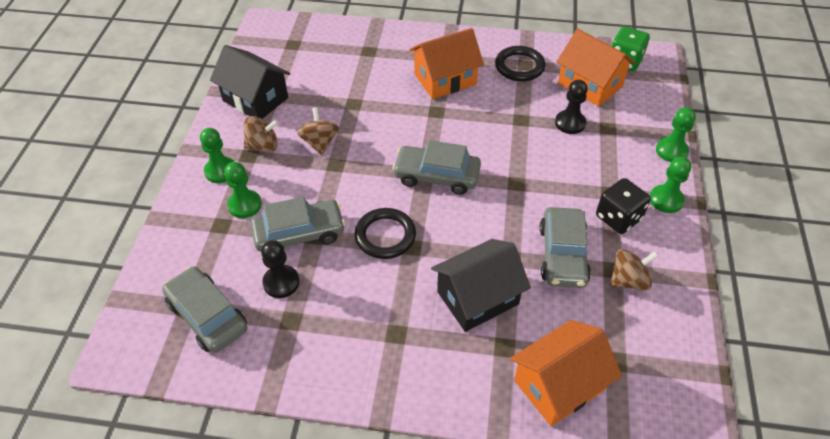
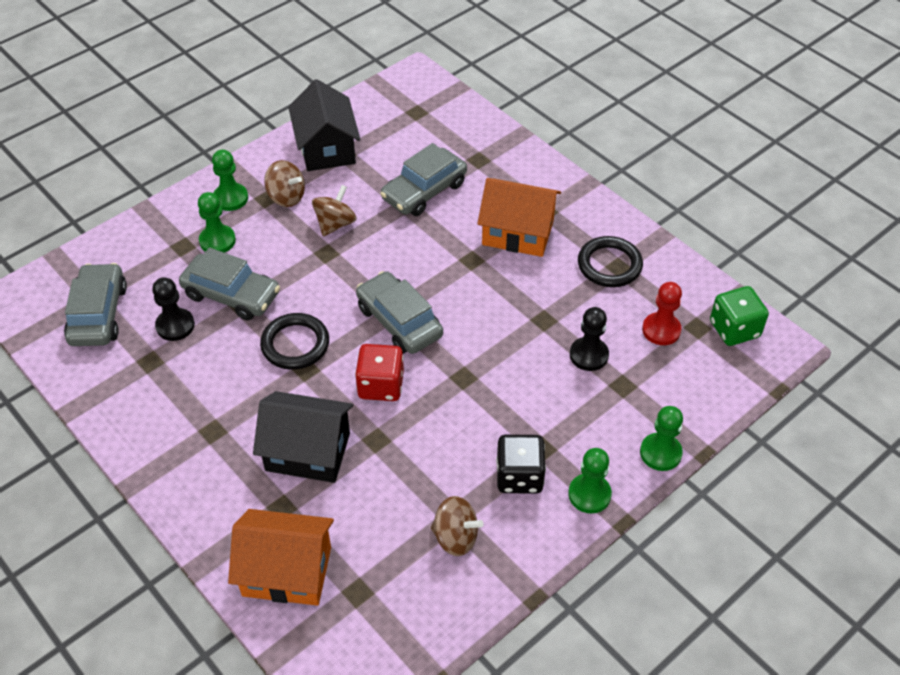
camera: 40 degrees right, 0 degrees up
(473, 223) = (381, 385): none -> red dice
(562, 255) = (424, 470): grey car -> grey car (424, 191)
(590, 85) = (661, 330): orange house -> red pawn

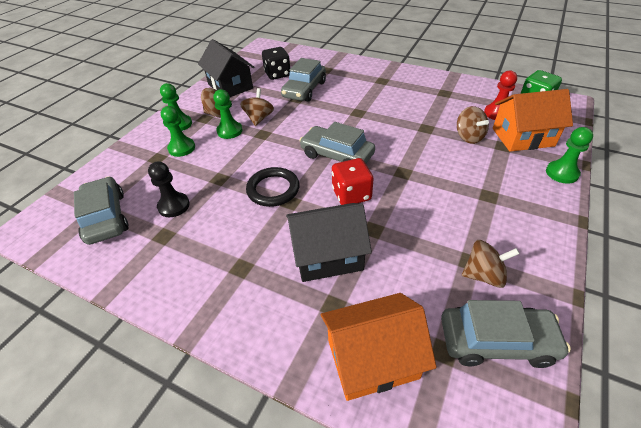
camera: 20 degrees left, 5 degrees down
(231, 295) = (208, 174): grey car -> grey car (496, 341)
(518, 232) = (375, 93): orange house -> orange house (522, 137)
(519, 476) = (490, 217): black dice -> black dice (277, 74)
(588, 355) = (469, 137): black pawn -> brown spinning top
(589, 494) = (545, 212): green pawn -> green pawn (229, 131)
(609, 265) = (439, 93): black ring -> none

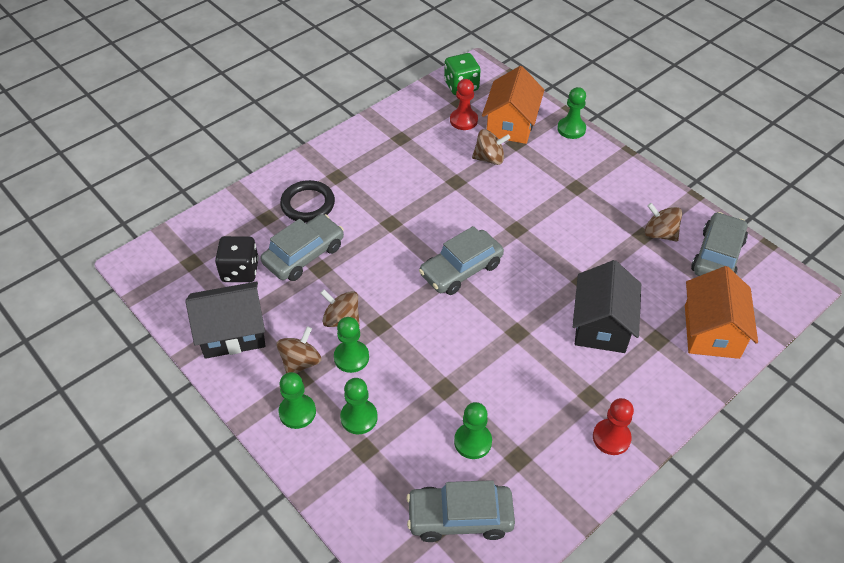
camera: 70 degrees left, 5 degrees up
(174, 206) = (472, 442): black pawn -> green pawn
(198, 294) = (611, 438): none -> red pawn
(273, 189) = (490, 341): black ring -> black ring (308, 204)
(304, 90) = (304, 255): grey car -> grey car turned 90 degrees counterclockwise
(351, 194) = (529, 280): red dice -> none
(483, 275) = (659, 234): brown spinning top -> brown spinning top turned 75 degrees counterclockwise

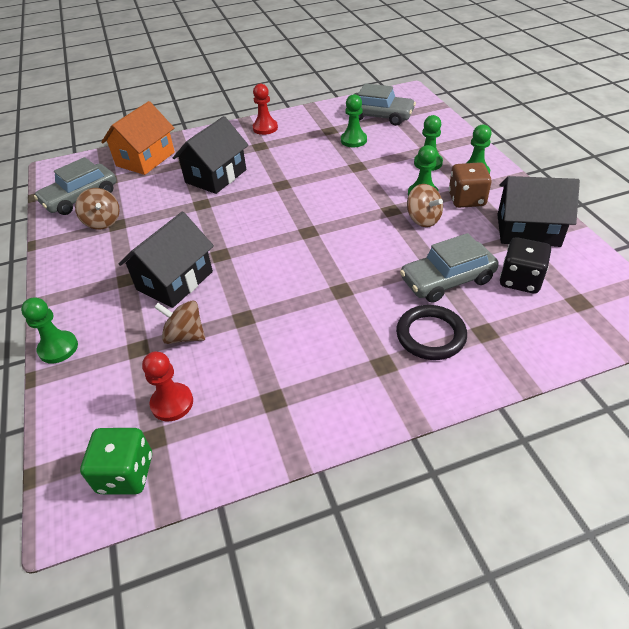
camera: 155 degrees left, 5 degrees down
(301, 362) = (466, 199): brown spinning top -> brown dice
(461, 269) = (296, 233): grey car -> none
(511, 124) = (119, 377): orange house -> none
(534, 195) = (175, 280): none -> black house

